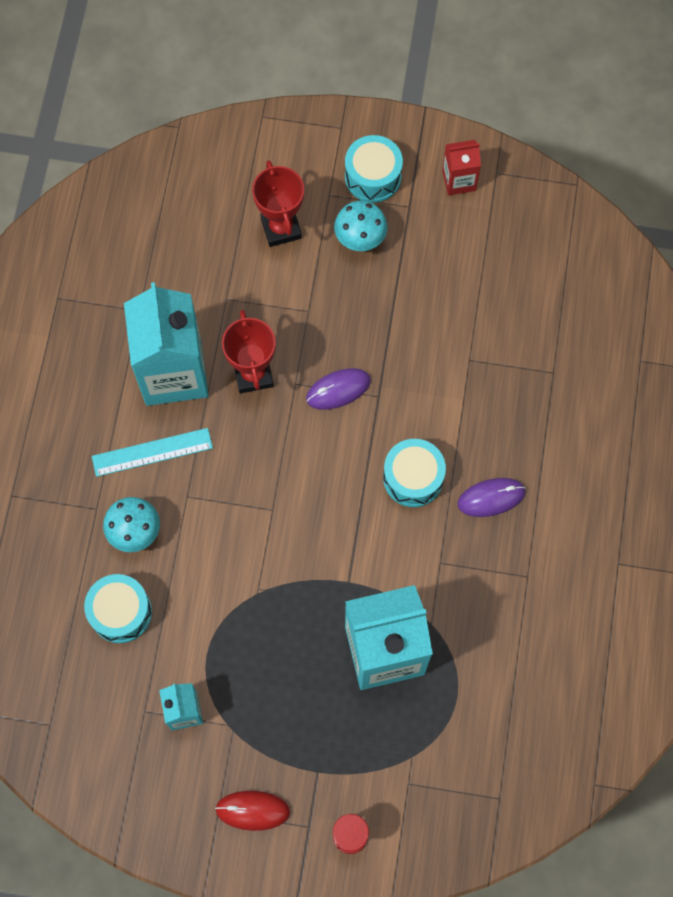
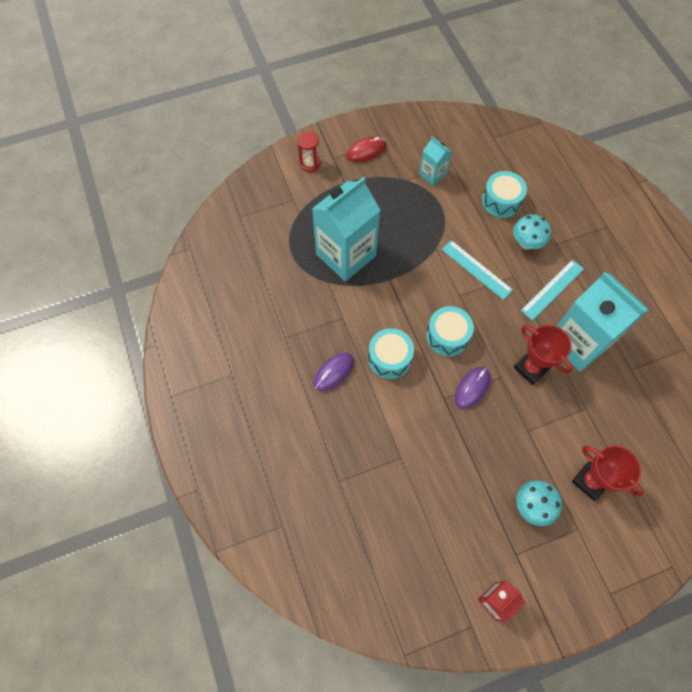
camera: 150 degrees right, 5 degrees down
(227, 532) = (476, 269): none -> turquoise ruler
(373, 176) = (558, 564): turquoise drum -> turquoise drum (447, 336)

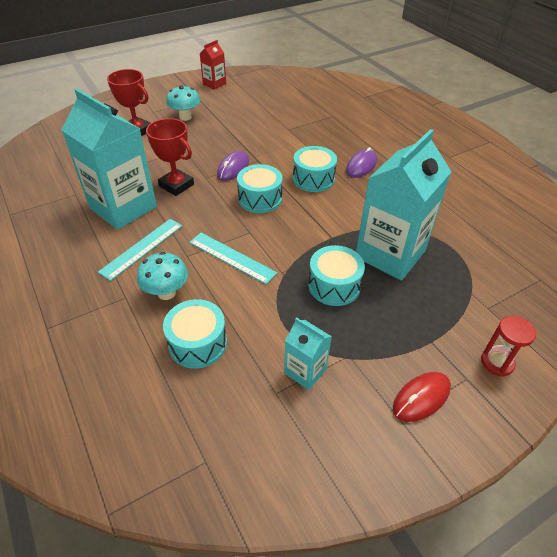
camera: 170 degrees right, 20 degrees down
(399, 232) = (334, 285): none -> turquoise drum

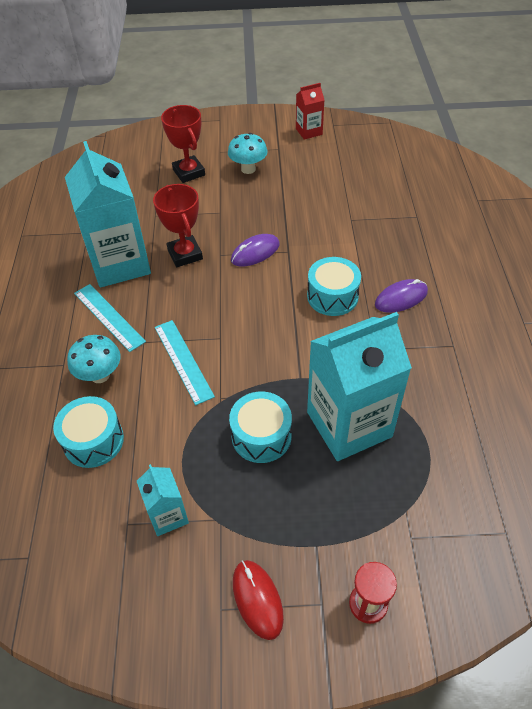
camera: 30 degrees right, 5 degrees up
(142, 248) = (109, 317): turquoise ruler -> turquoise ruler turned 75 degrees clockwise
(260, 199) = (257, 301): turquoise drum -> none
(421, 398) = (257, 599): red mouse -> red mouse turned 75 degrees clockwise

